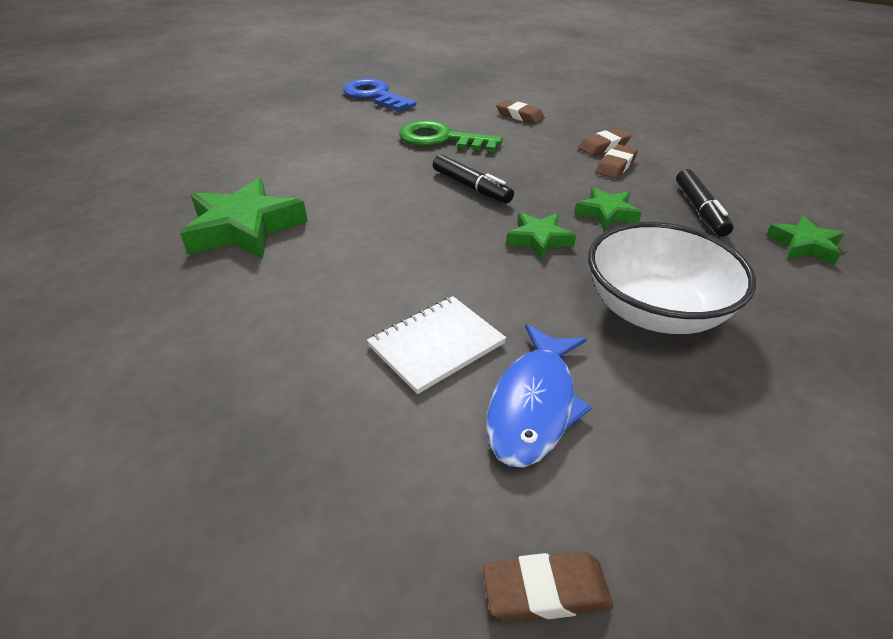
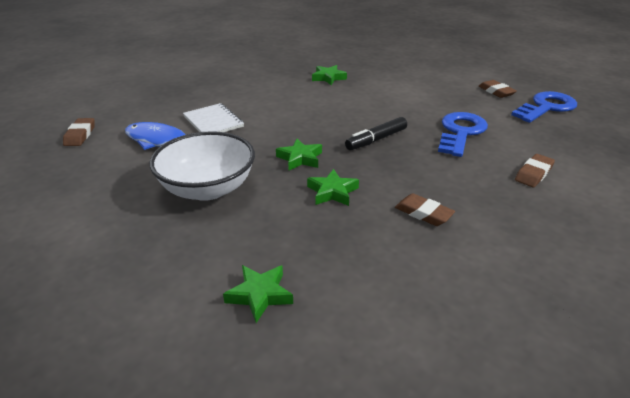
camera: 95 degrees right, 5 degrees down
(245, 228) = (328, 78): green star -> green star, size x0.55
(441, 139) = (460, 132): green key -> blue key
(603, 146) = (470, 214): brown eraser -> brown eraser (496, 92)
(700, 210) = (333, 245): black marker -> none

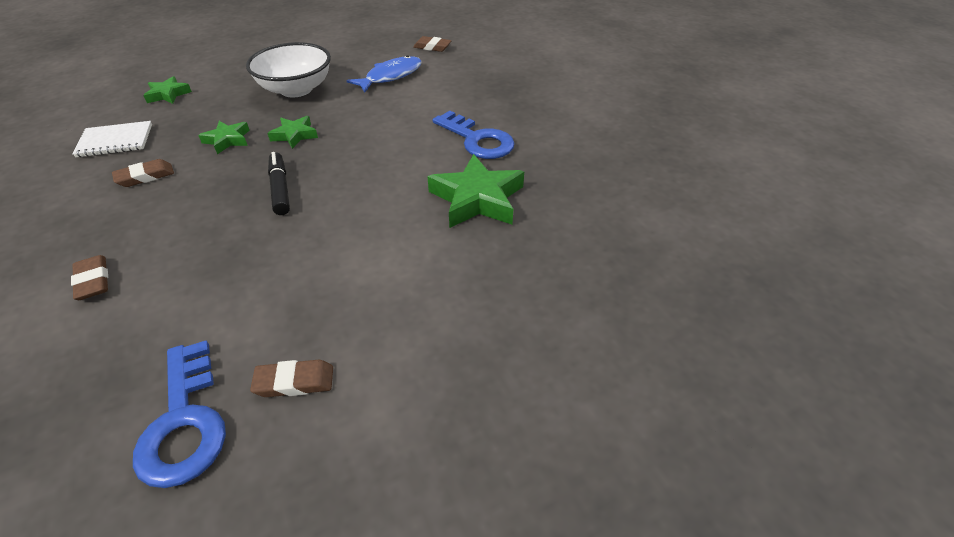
camera: 110 degrees right, 10 degrees up
(213, 122) = (408, 102): white notebook -> white notebook (115, 141)
(328, 78) = (477, 199): green star -> green star, size x1.81
(460, 132) = (227, 264): blue key -> blue key (477, 140)

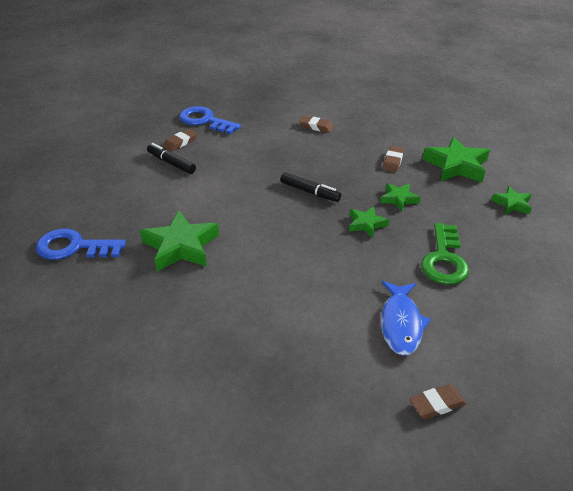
camera: 140 degrees right, 5 degrees down
(115, 141) = (456, 166): white notebook -> green star
(296, 89) = (444, 260): white bowl -> green key
(361, 336) = (171, 163): none -> black marker
(477, 140) = (230, 294): blue key -> blue key (74, 247)

